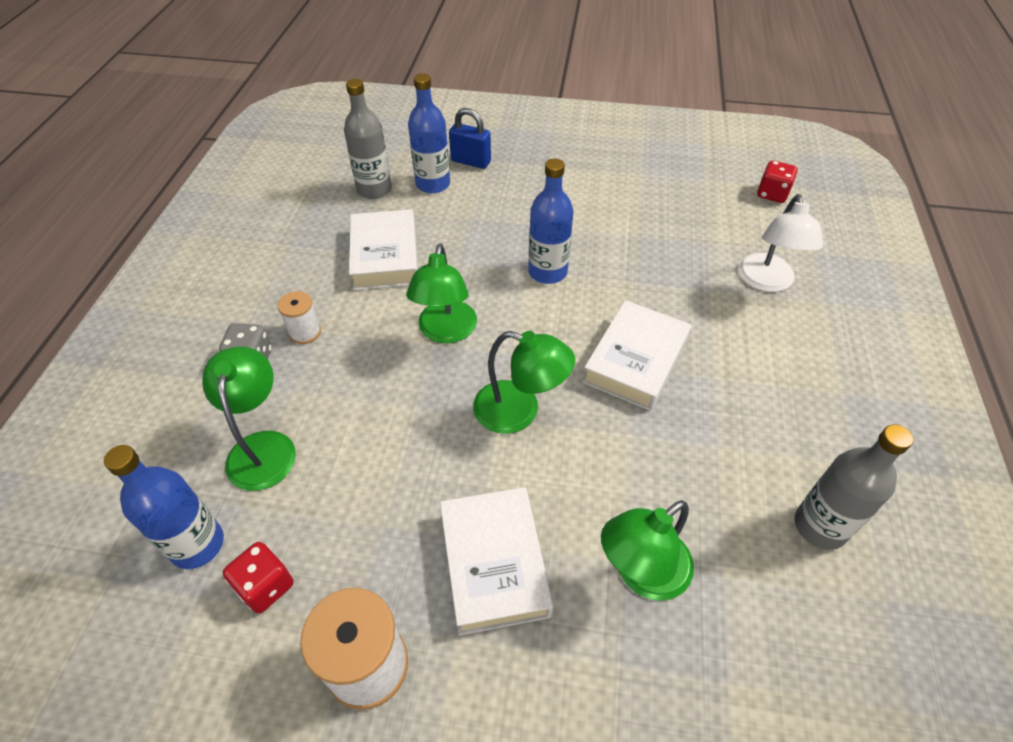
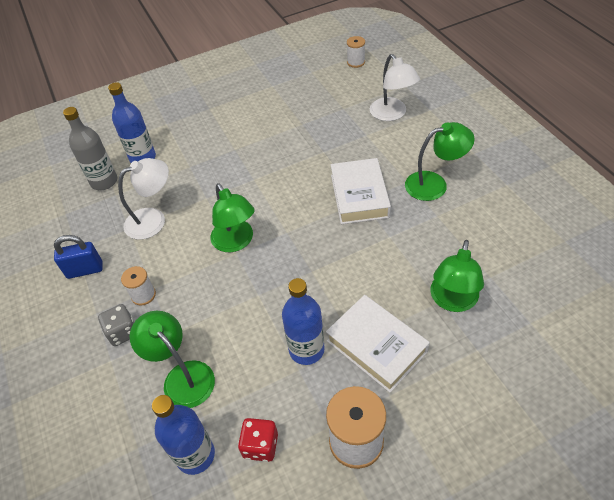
camera: 30 degrees left, 0 degrees up
(385, 256) = (153, 219): white book -> white lamp
(471, 161) = (155, 130): blue padlock -> blue padlock (85, 270)
(519, 411) = (320, 260): green lamp -> green lamp (434, 184)
(547, 272) = (266, 173): blue bottle -> blue bottle (306, 350)
(772, 194) = (356, 62): red dice -> white spool
(820, 526) = (513, 225): grey bottle -> none

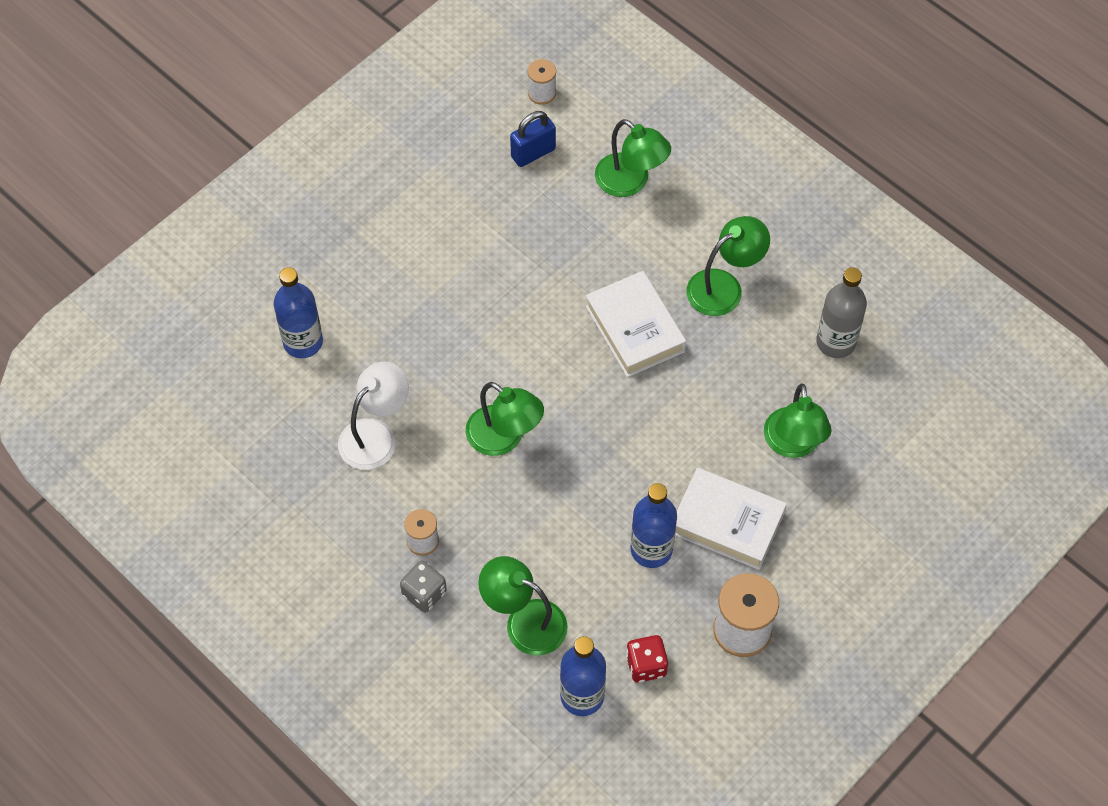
camera: 25 degrees left, 10 degrees up
(85, 270) = (325, 530): blue padlock -> blue padlock (533, 153)
(104, 181) = (269, 395): grey bottle -> grey bottle (836, 342)
(392, 114) = (630, 182): white lamp -> green lamp

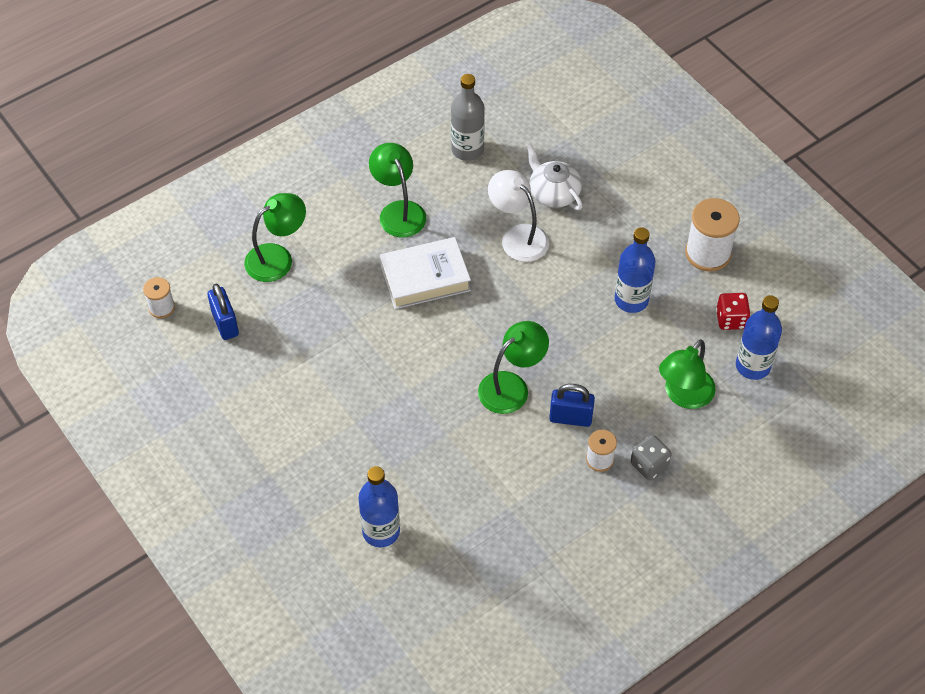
camera: 80 degrees left, 5 degrees down
(375, 435) = (490, 483): white lamp -> white lamp (518, 236)
(473, 504) = (570, 418): none -> blue padlock
(727, 523) = (615, 247): white book -> none
(793, 444) = (553, 193): green lamp -> white teapot

